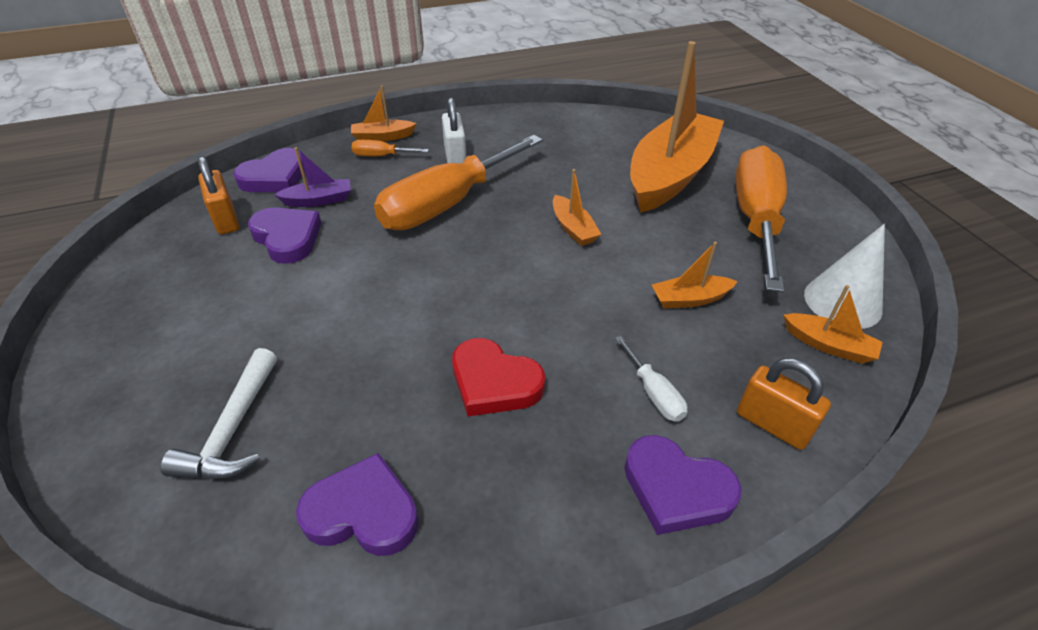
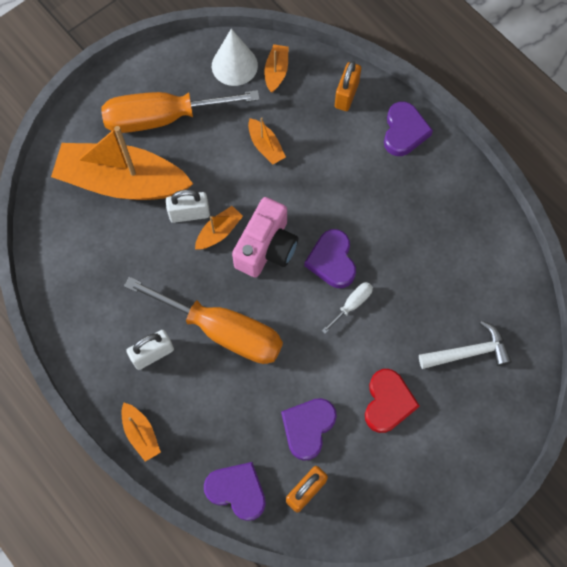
camera: 110 degrees left, 25 degrees up
(319, 200) = (254, 433): purple boat -> none
(363, 512) = (479, 261): purple heart -> purple heart (332, 261)
(381, 156) = (173, 417): orange screwdriver -> none
(494, 382) = (378, 233): red heart -> red heart (388, 402)
(531, 261) = (266, 248): none -> pink camera
(608, 212) = (189, 214): none -> white padlock
(654, 393) = (350, 152): white screwdriver -> white screwdriver (352, 304)

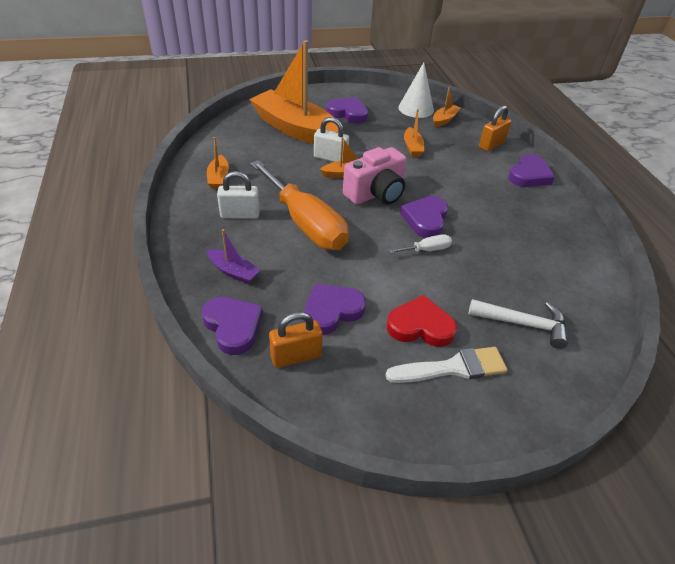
camera: 25 degrees right, 25 degrees down
(141, 434) = (188, 254): orange boat -> orange boat (218, 178)
(162, 118) = (348, 113): orange screwdriver -> purple heart
(196, 431) = (233, 271): none -> purple boat
(388, 402) = (420, 326): red heart -> red heart turned 120 degrees counterclockwise
(431, 432) = (452, 368): none -> white brush

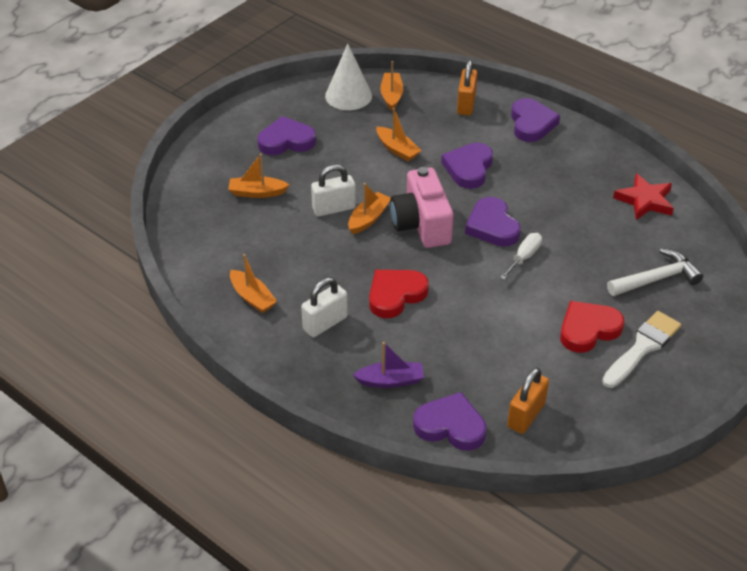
camera: 35 degrees left, 0 degrees up
(296, 129) = (257, 192): orange boat -> orange boat, size x0.42
(305, 223) = (395, 295): orange screwdriver -> red heart
(331, 311) = (510, 361): purple heart -> purple heart (468, 168)
(376, 194) = (421, 224): pink camera -> pink camera turned 150 degrees clockwise
(572, 264) = (645, 200): none -> red star

